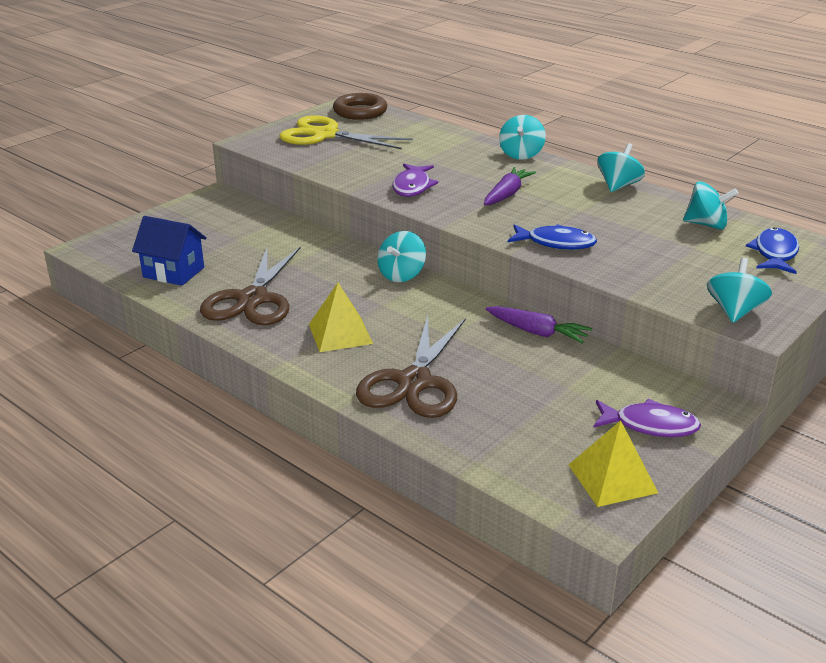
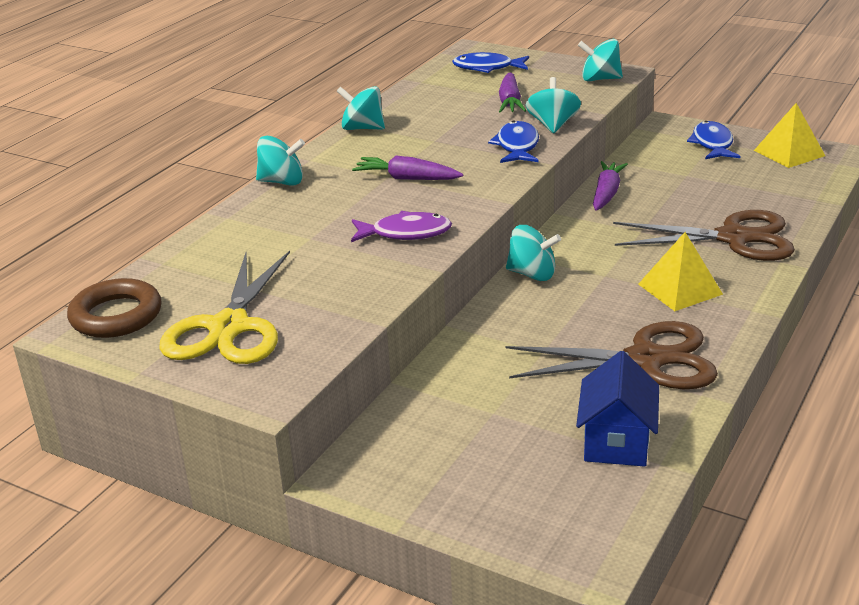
camera: 100 degrees left, 0 degrees up
(650, 425) = (712, 144): purple fish -> blue fish
(669, 253) = (510, 102): none -> purple carrot
(706, 225) = (441, 91): turquoise spinning top -> turquoise spinning top (552, 125)

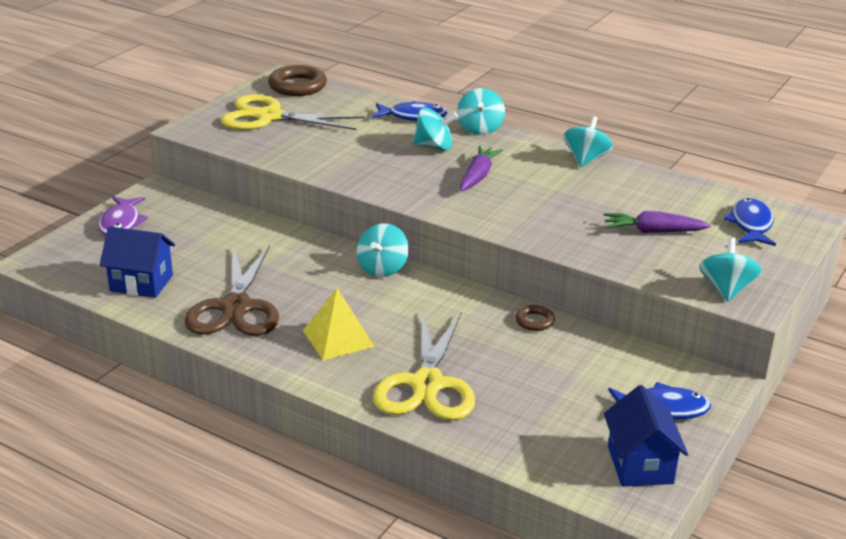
camera: 90 degrees right, 0 degrees up
(405, 233) = (379, 173): purple fish -> purple fish (121, 223)
(517, 146) = (541, 228): blue fish -> blue fish (413, 116)
(552, 125) = (591, 250): turquoise spinning top -> turquoise spinning top (434, 147)
(606, 193) = (534, 321): purple carrot -> brown ring
(734, 238) = (427, 384): brown scissors -> yellow scissors
(789, 153) = (640, 465): yellow pyramid -> blue house

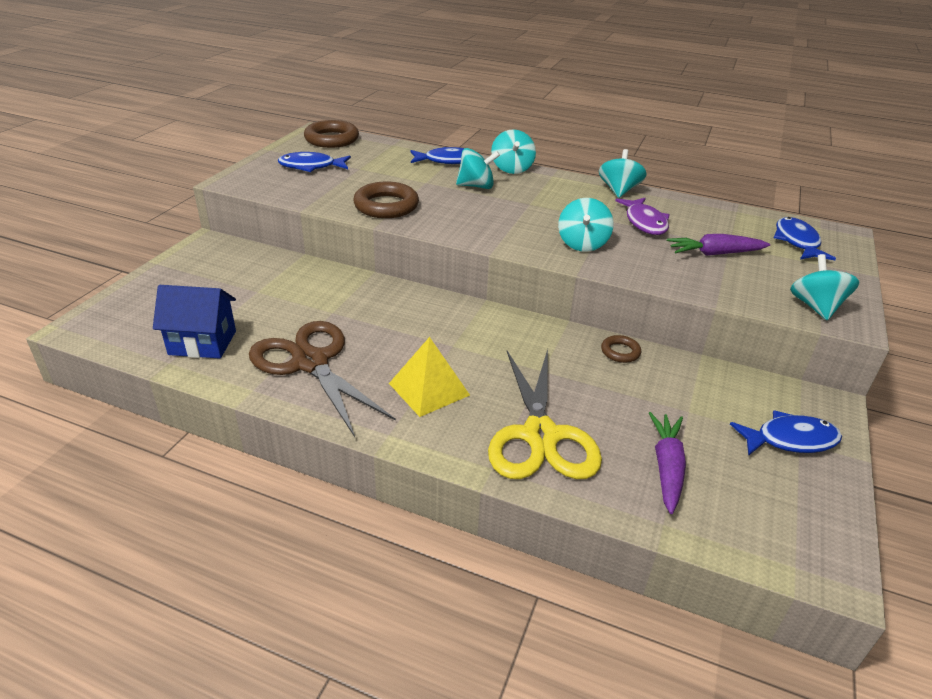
camera: 10 degrees left, 5 degrees up
(121, 223) = (173, 279): purple fish -> purple fish (644, 222)
(236, 307) = (310, 362): brown scissors -> brown scissors turned 150 degrees clockwise
(269, 117) = (311, 167): yellow scissors -> blue fish
(334, 163) = (386, 206): none -> brown ring
(382, 268) = (452, 308): turquoise spinning top -> turquoise spinning top (582, 244)
(478, 176) = (528, 210): purple carrot -> purple carrot (666, 467)
(640, 465) = (803, 514): blue house -> none

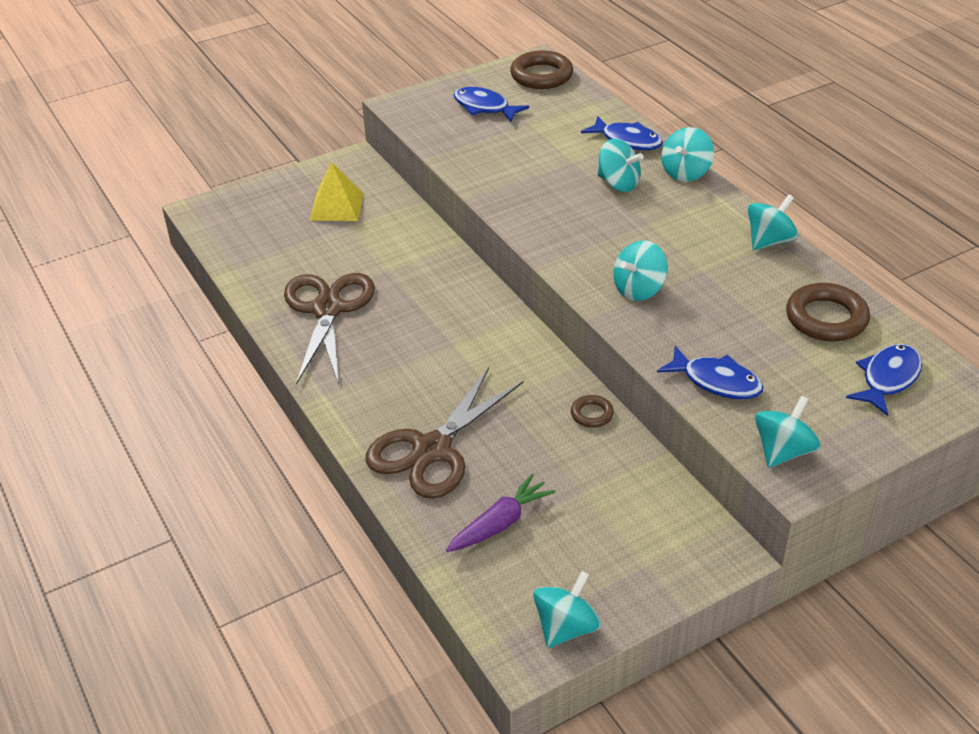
camera: 40 degrees right, 5 degrees up
(202, 343) = (269, 259): blue house -> none
(386, 206) = (503, 179): brown ring -> brown ring (826, 318)
(429, 389) = (391, 372): yellow pyramid -> yellow pyramid (336, 206)
(540, 436) = (432, 450): yellow scissors -> brown scissors
(644, 222) = (741, 290): purple fish -> none
(714, 254) = (764, 354): purple carrot -> none
(790, 440) = (640, 560): blue fish -> blue fish (716, 381)
(821, 524) = (566, 627): none -> turquoise spinning top

